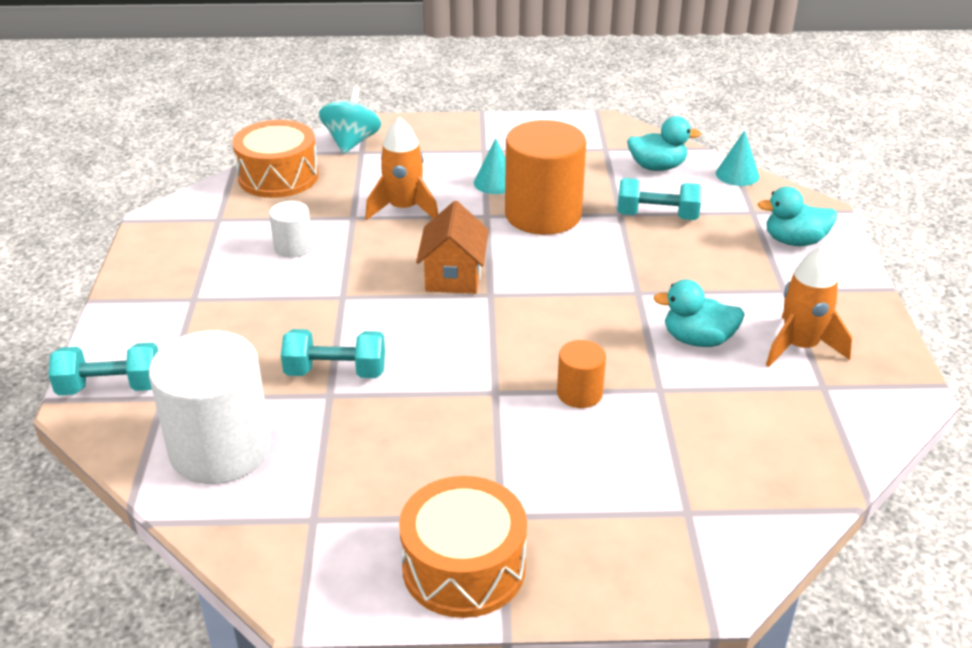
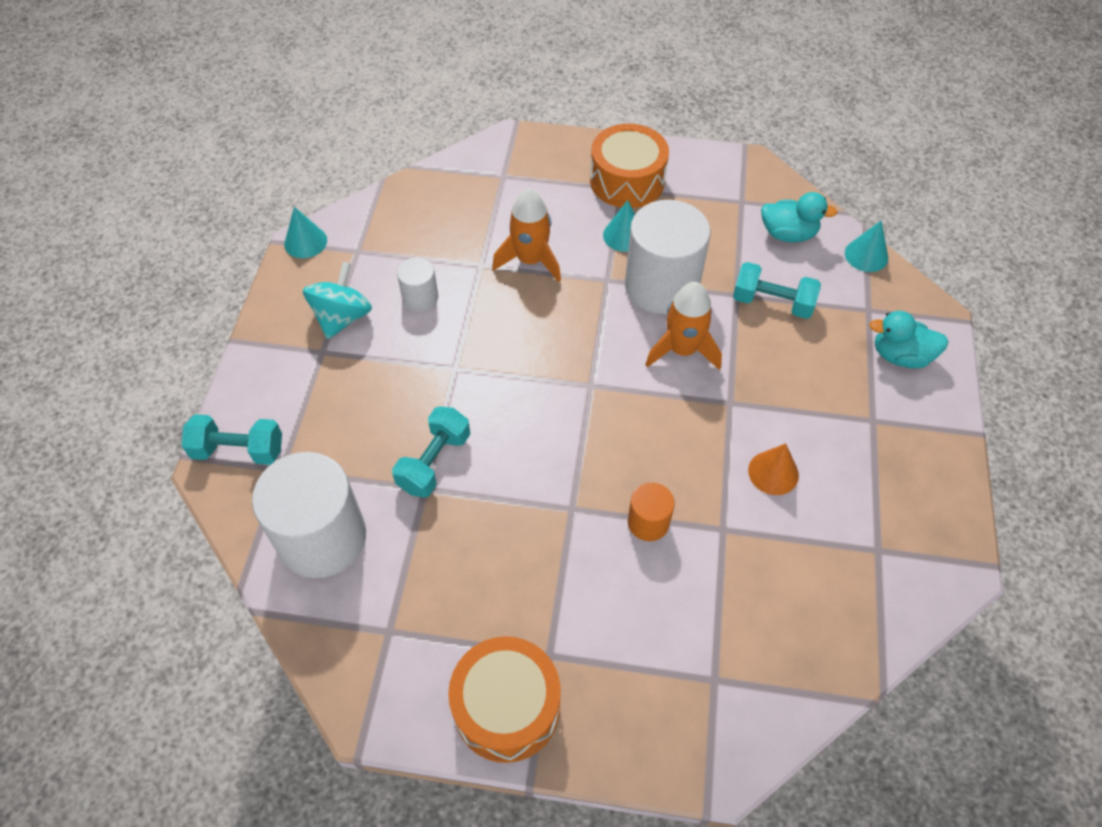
camera: 10 degrees right, 20 degrees up
(160, 217) = (305, 242): none -> turquoise cone
(278, 177) = (420, 201): orange drum -> orange drum (627, 181)
(335, 372) = (434, 462): turquoise dumbbell -> turquoise dumbbell turned 75 degrees counterclockwise
(351, 142) = (496, 161): turquoise spinning top -> turquoise spinning top (342, 317)
(453, 276) = (561, 356): orange house -> none
(543, 214) = (661, 286): orange cylinder -> white cylinder
(697, 340) = (773, 472): turquoise duck -> orange cone
(800, 346) = (869, 496): orange rocket -> orange rocket (682, 350)

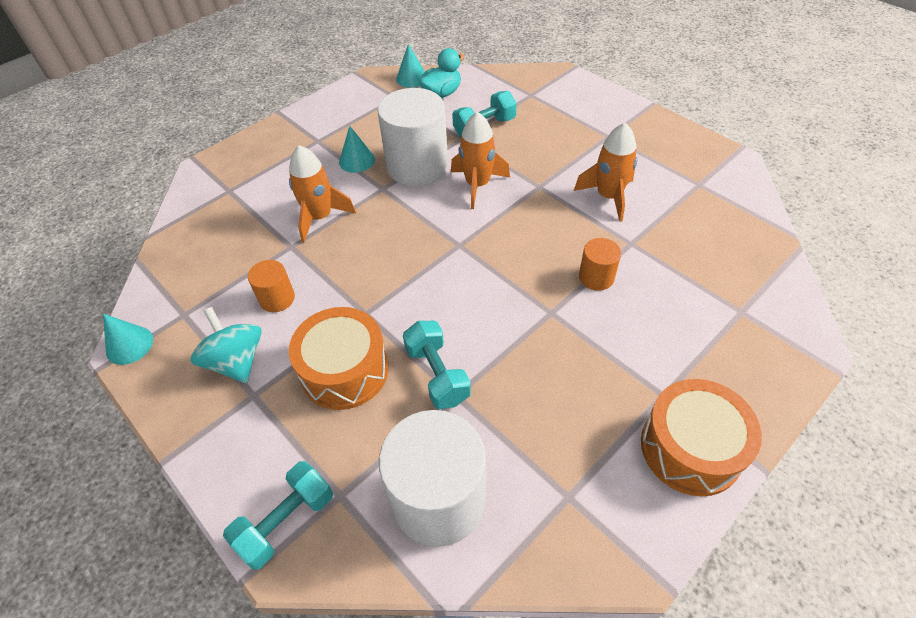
camera: 50 degrees left, 5 degrees down
(420, 297) = (277, 298): white cylinder -> orange cylinder
(627, 181) = (315, 134): orange drum -> orange drum (344, 370)
(773, 472) = (608, 197): orange cone -> orange rocket
(866, 255) = (492, 74): turquoise cone -> turquoise cone (411, 78)
(900, 356) = (574, 101): turquoise duck -> none

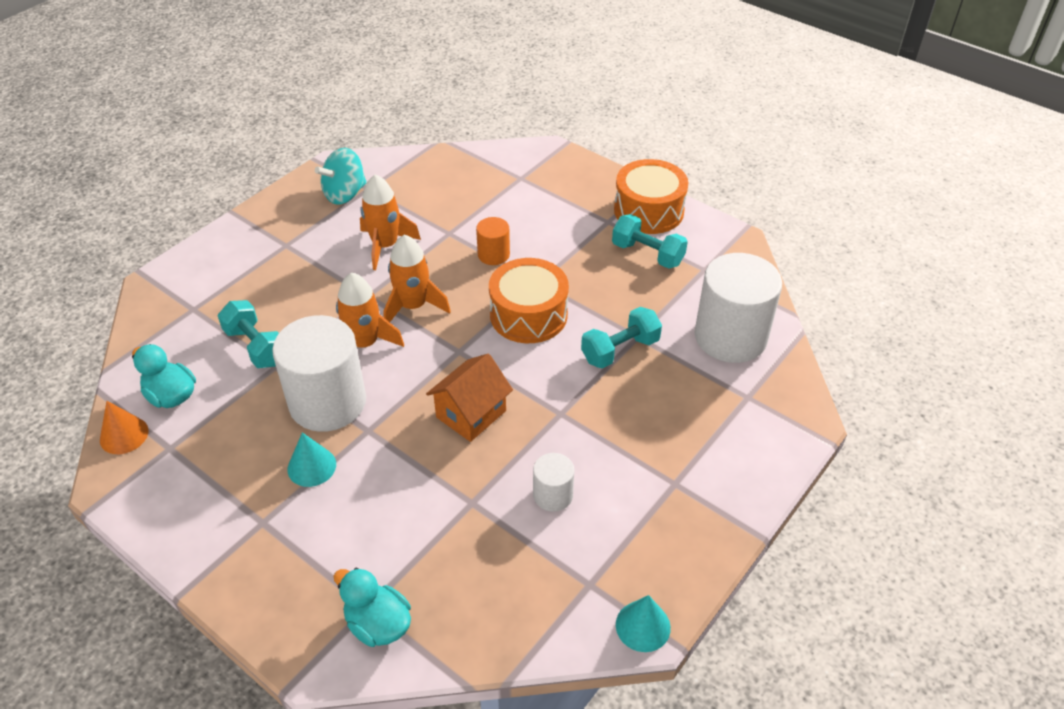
camera: 100 degrees left, 5 degrees down
(213, 195) = (378, 624): none -> turquoise duck
(236, 361) = (640, 509): turquoise spinning top -> turquoise spinning top (345, 194)
(277, 298) = (553, 495): orange cylinder -> white cylinder
(286, 522) = (781, 426): turquoise dumbbell -> turquoise dumbbell (647, 254)
(320, 217) = (420, 483): orange rocket -> orange rocket (413, 306)
(344, 370) = (630, 416): orange drum -> orange drum (528, 315)
(382, 249) = (471, 414): none -> orange house
(411, 78) = (124, 435): turquoise cone -> orange cone

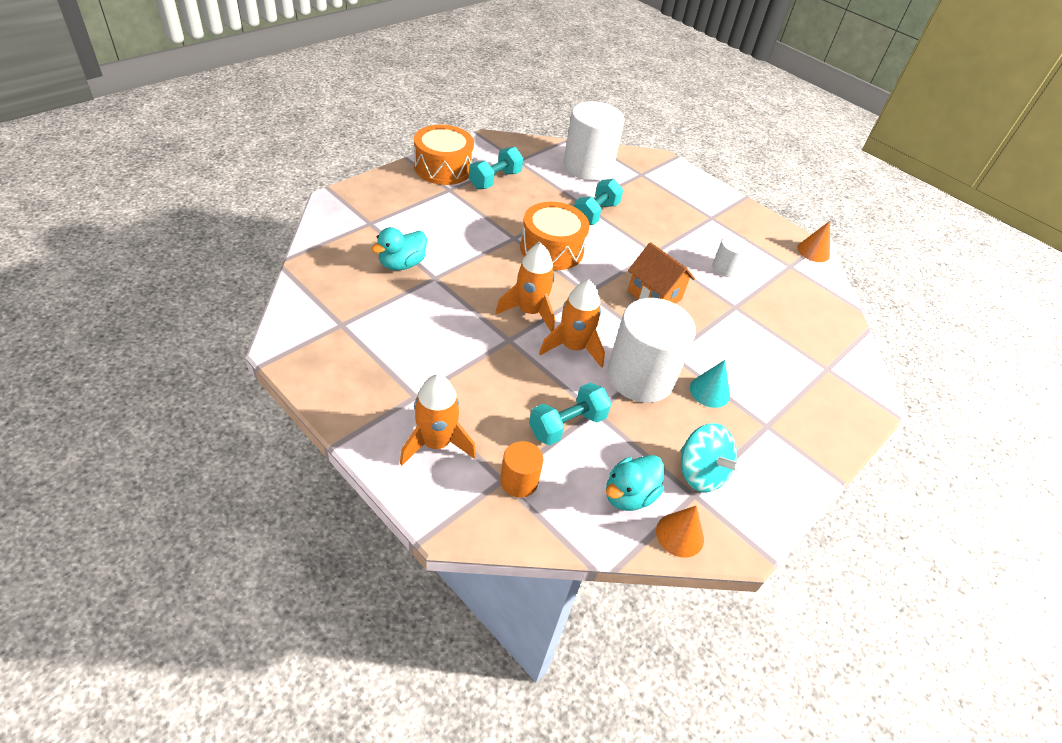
camera: 90 degrees left, 0 degrees up
(345, 194) = (344, 342): turquoise spinning top -> turquoise spinning top (700, 473)
(378, 624) = (839, 364): turquoise duck -> turquoise duck (402, 264)
(385, 246) = (441, 321): orange rocket -> orange rocket (436, 443)
(493, 254) = (473, 255): orange cylinder -> orange cylinder (519, 481)
(620, 350) = (595, 214): turquoise dumbbell -> turquoise dumbbell turned 60 degrees clockwise
(643, 626) = (813, 251): turquoise cone -> orange cone

